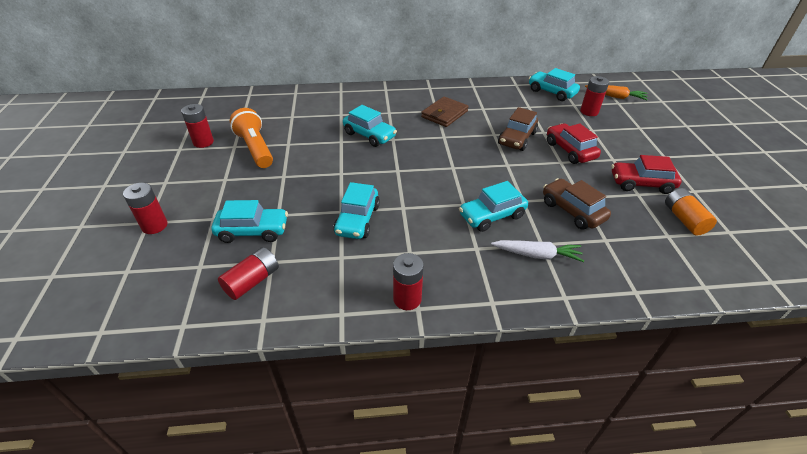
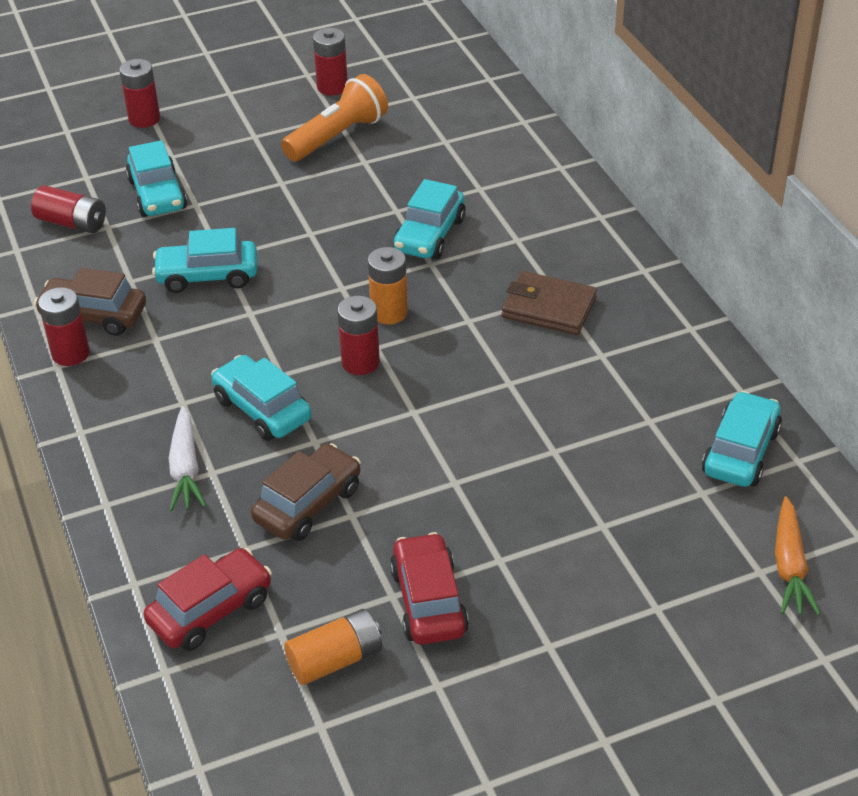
camera: 75 degrees right, 0 degrees up
(426, 158) = (389, 312): none -> orange battery
(517, 138) = (509, 415): brown car -> brown car (94, 316)
(570, 150) = (502, 493): red car -> red car (211, 610)
(589, 112) = (682, 519): red battery -> red battery (360, 362)

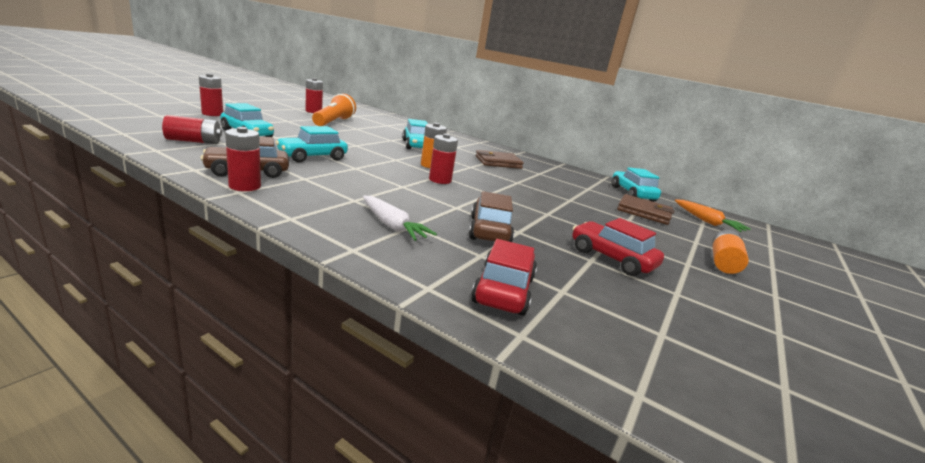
camera: 40 degrees left, 20 degrees down
(262, 409) = (409, 198): turquoise car -> none
(335, 659) = (612, 296): orange battery -> orange battery (723, 262)
(670, 513) = (644, 212): none -> brown wallet

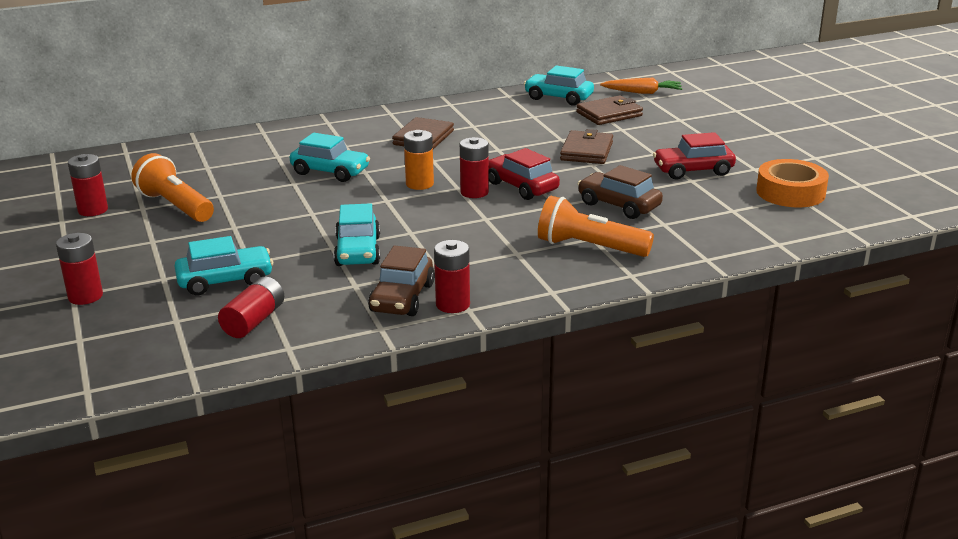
camera: 50 degrees left, 5 degrees up
(392, 226) = (589, 247): white carrot -> orange flashlight
(503, 290) = (722, 232): red car -> red car (521, 186)
(566, 210) = (586, 151): none -> brown wallet
(664, 326) = (790, 192): none -> orange tape
(723, 262) = (719, 127): orange battery -> none

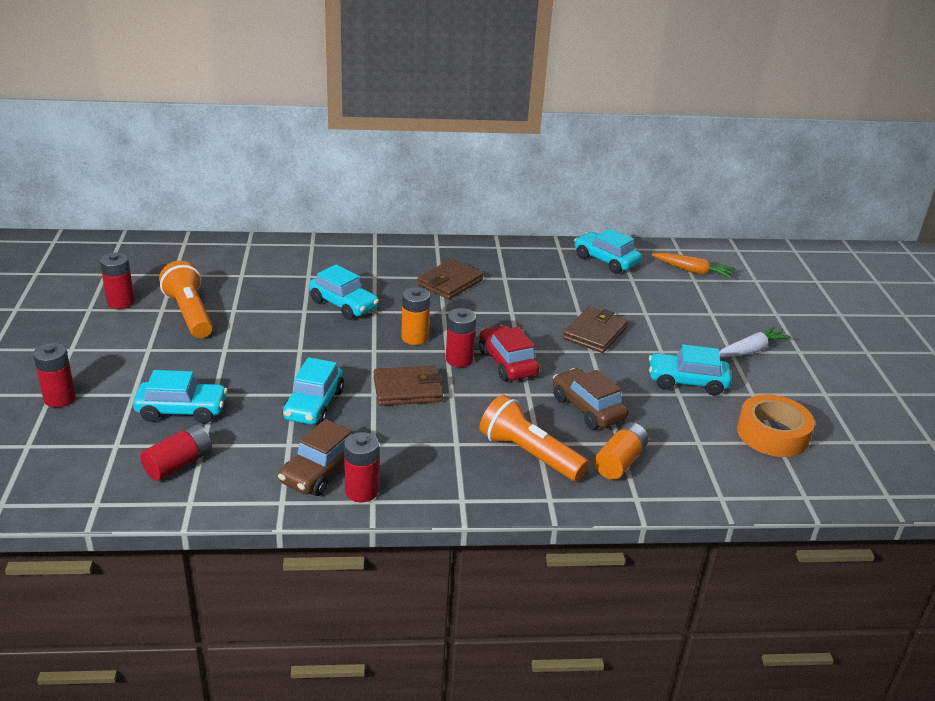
camera: 15 degrees right, 5 degrees up
(609, 114) = (643, 291): brown wallet -> brown wallet (407, 389)
(673, 237) = (619, 462): none -> orange battery
(693, 170) = (687, 382): red car -> turquoise car
(732, 139) = (750, 350): none -> white carrot

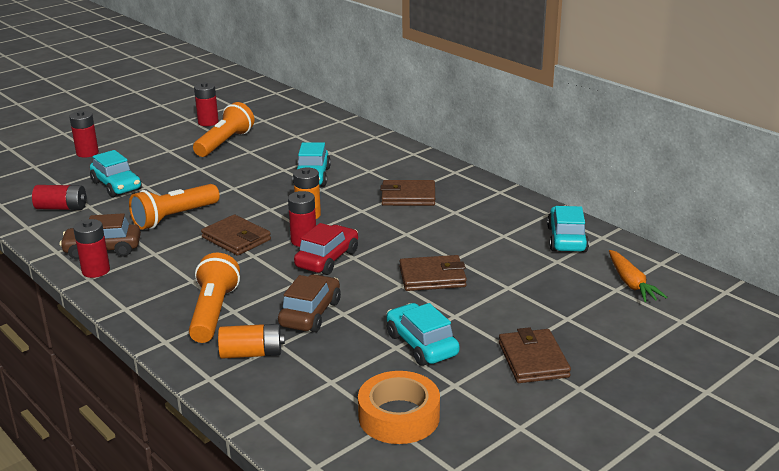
camera: 55 degrees right, 5 degrees down
(314, 405) = (174, 218): turquoise car -> orange flashlight
(750, 350) = (533, 360): white carrot -> brown wallet

